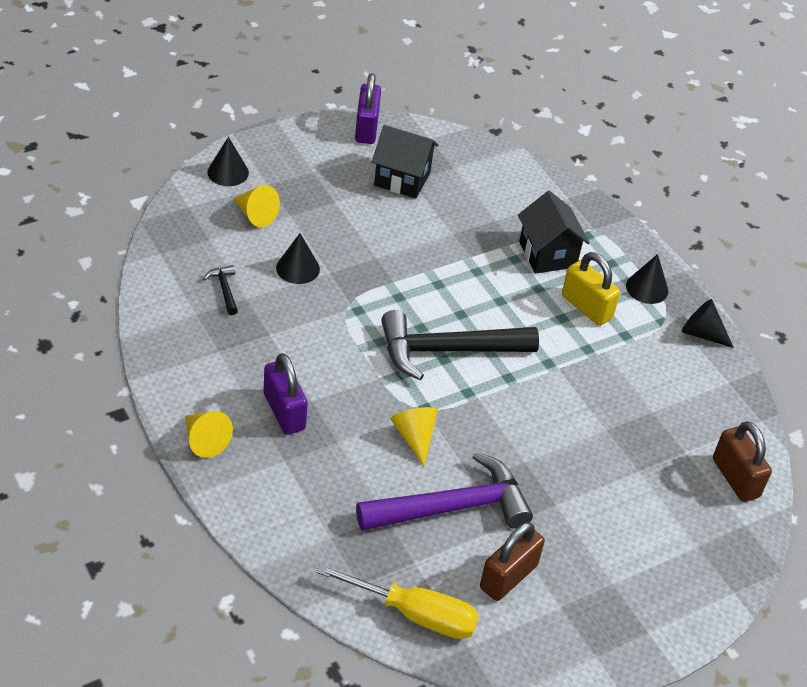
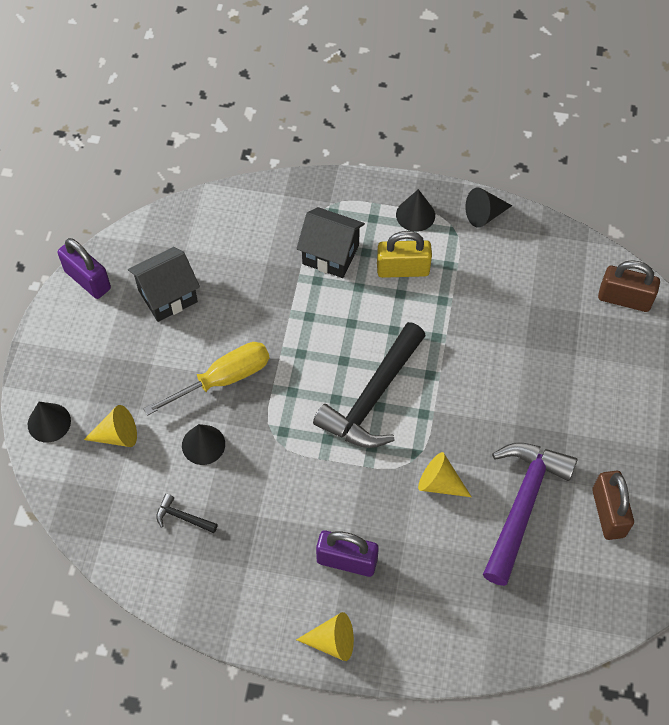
camera: 45 degrees left, 15 degrees up
(414, 614) = (598, 601): yellow screwdriver -> yellow screwdriver (222, 379)

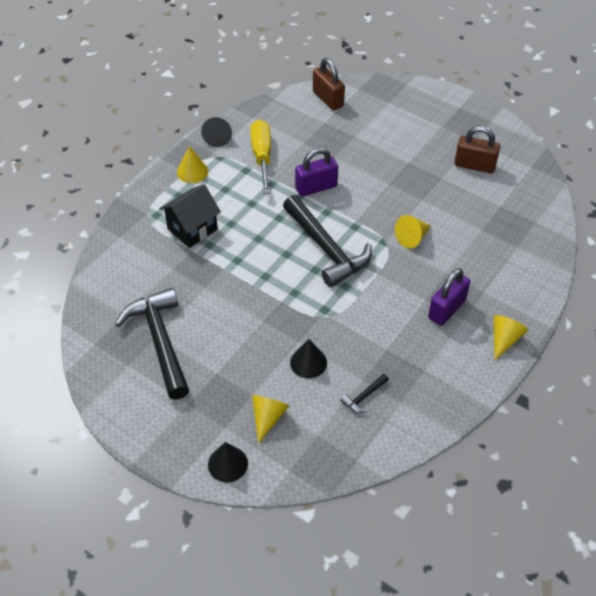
camera: 65 degrees left, 10 degrees down
(87, 280) = (106, 391): purple padlock -> purple padlock (316, 187)
(168, 296) = (160, 341): black house -> black hammer
(222, 379) = (259, 331): yellow screwdriver -> yellow screwdriver (262, 157)
(403, 269) = (233, 195): yellow padlock -> none
(415, 215) = (192, 171): black cone -> yellow cone
(522, 504) = (449, 203): purple hammer -> none
(624, 299) = (328, 99): brown padlock -> brown padlock turned 75 degrees counterclockwise

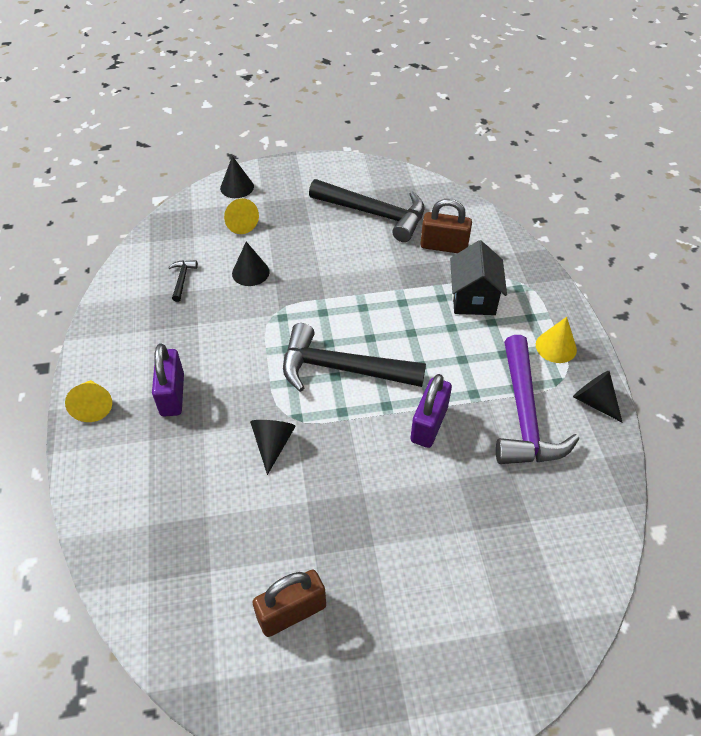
camera: 135 degrees right, 0 degrees up
(262, 157) = (524, 415): yellow screwdriver -> purple hammer
(328, 99) = (573, 563): brown padlock -> brown padlock (444, 246)
(412, 238) = (273, 444): yellow cone -> black cone

